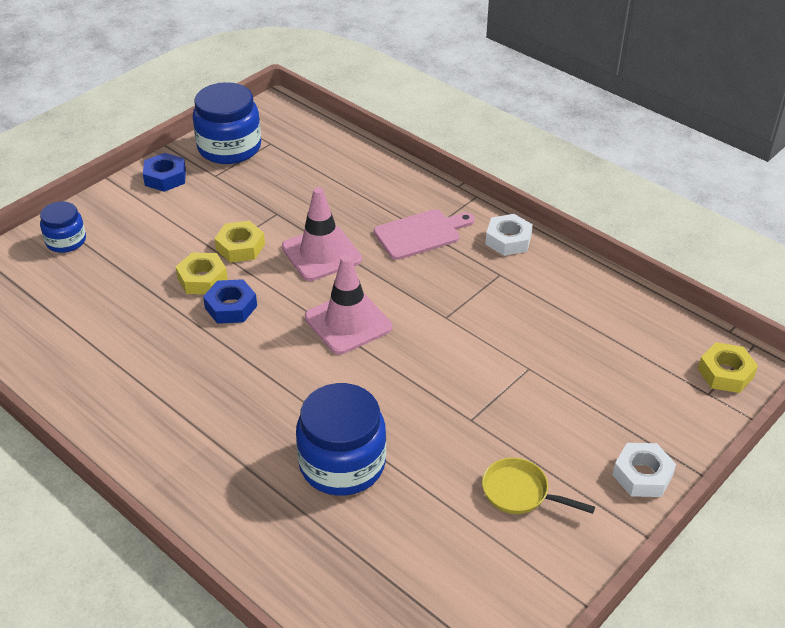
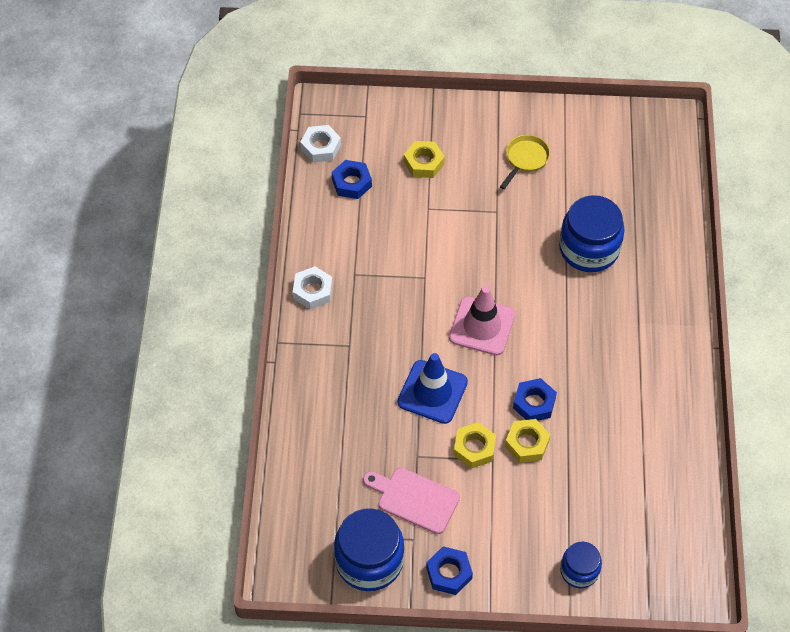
camera: 130 degrees left, 15 degrees up
(321, 253) = (432, 392): pink traffic cone -> blue traffic cone
(421, 234) = (354, 347): pink cutting board -> pink cutting board (414, 499)
(520, 493) = (525, 159): yellow pan -> yellow pan turned 135 degrees counterclockwise
(617, 331) = (351, 183): none -> blue nut
(642, 475) = (459, 115): white nut -> white nut (321, 147)
(725, 373) = (340, 115): yellow nut -> yellow nut (423, 163)

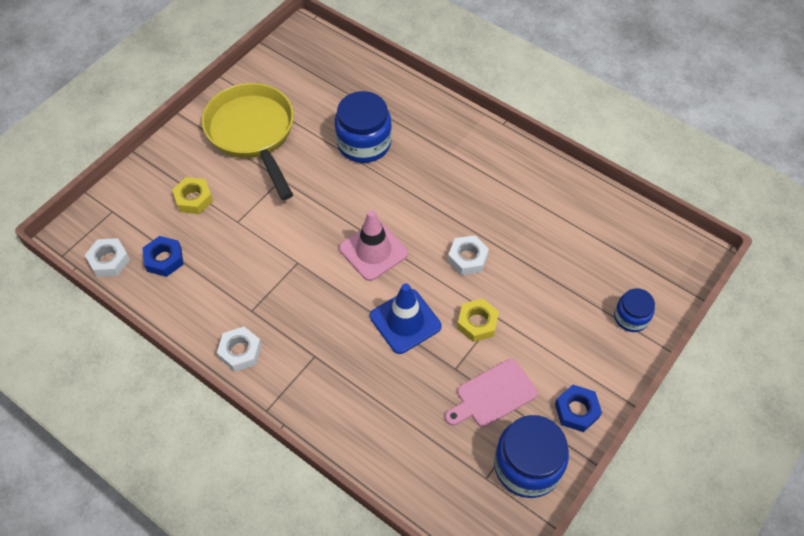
camera: 55 degrees left, 0 degrees up
(525, 159) = (253, 134): yellow pan -> yellow pan, size x2.24
(527, 443) = (499, 284): yellow nut -> none
(534, 403) = (467, 258): blue nut -> white nut

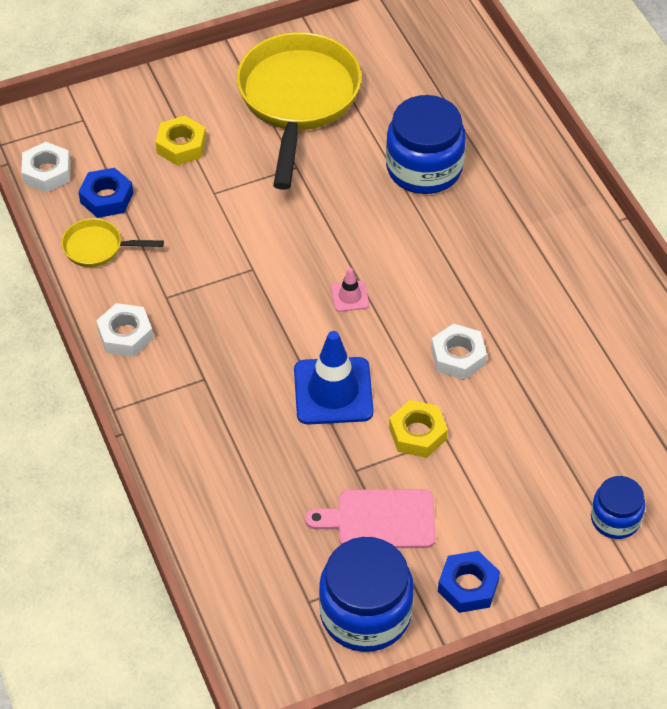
camera: 30 degrees right, 5 degrees down
(180, 298) = (98, 248): none -> yellow pan
(373, 251) = (350, 296): pink traffic cone -> pink traffic cone, size x0.47

